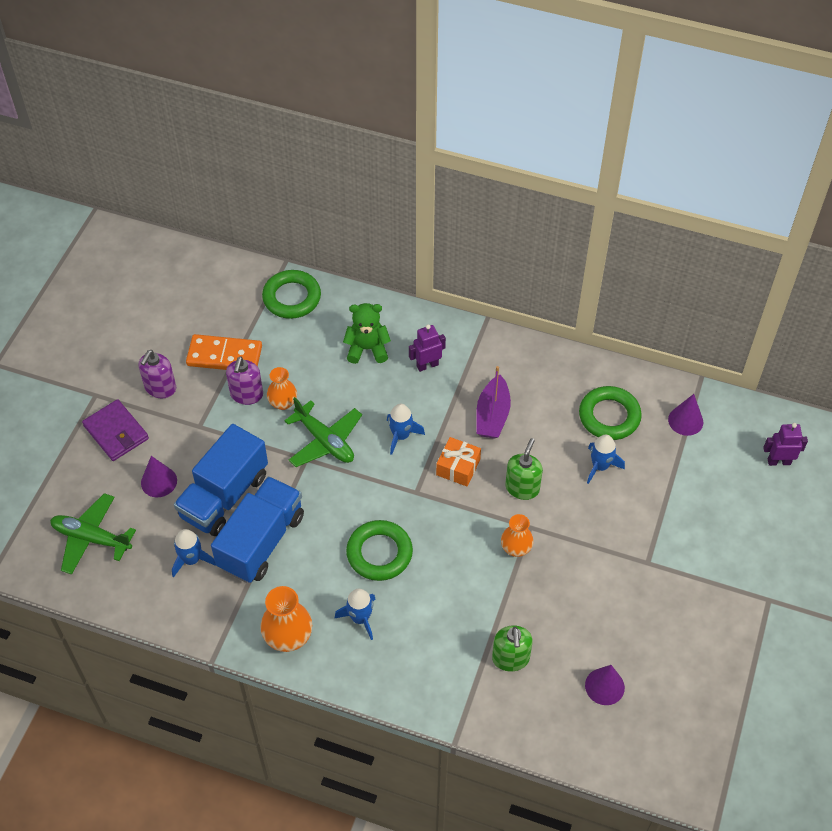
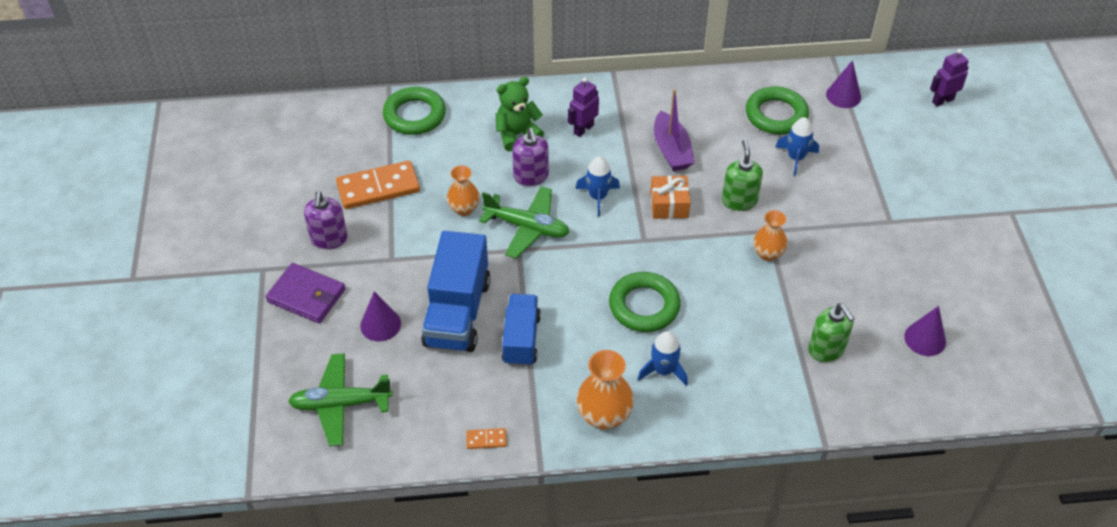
camera: 25 degrees left, 5 degrees down
(184, 617) = (486, 440): none -> orange domino
(191, 559) = (460, 383): blue rocket -> none
(246, 395) = (422, 214): purple soap dispenser -> purple soap dispenser (531, 176)
(261, 541) = (521, 339): blue truck -> blue truck, size x0.64

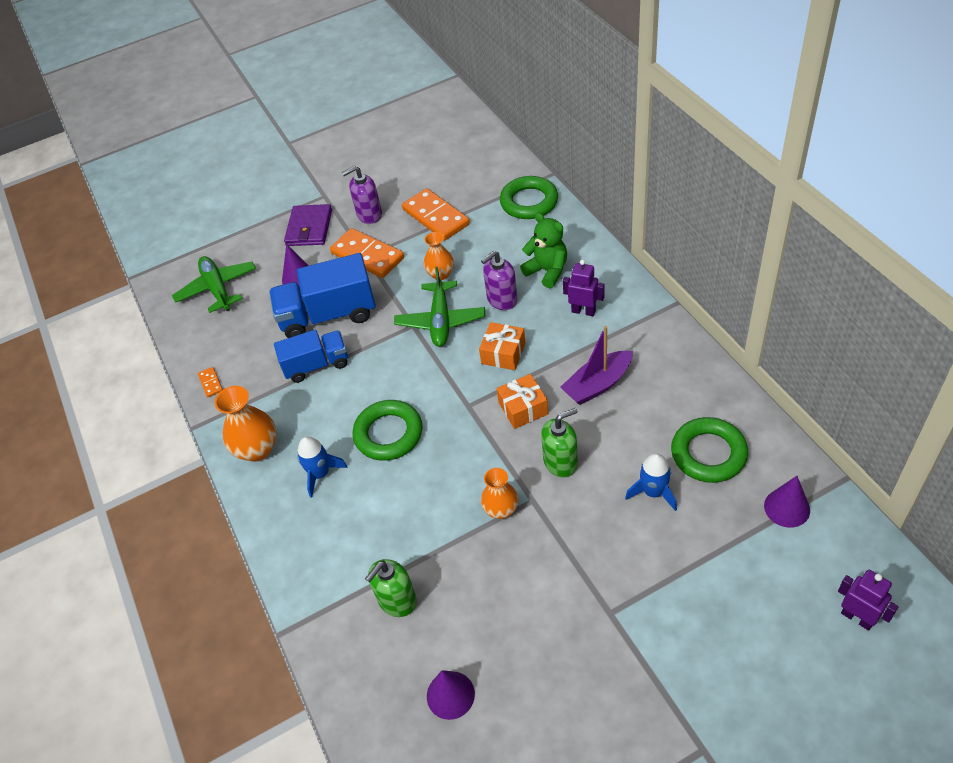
camera: 75 degrees right, 0 degrees up
(392, 257) = (367, 256): none -> orange domino
(598, 197) = (503, 353): blue rocket -> orange gift

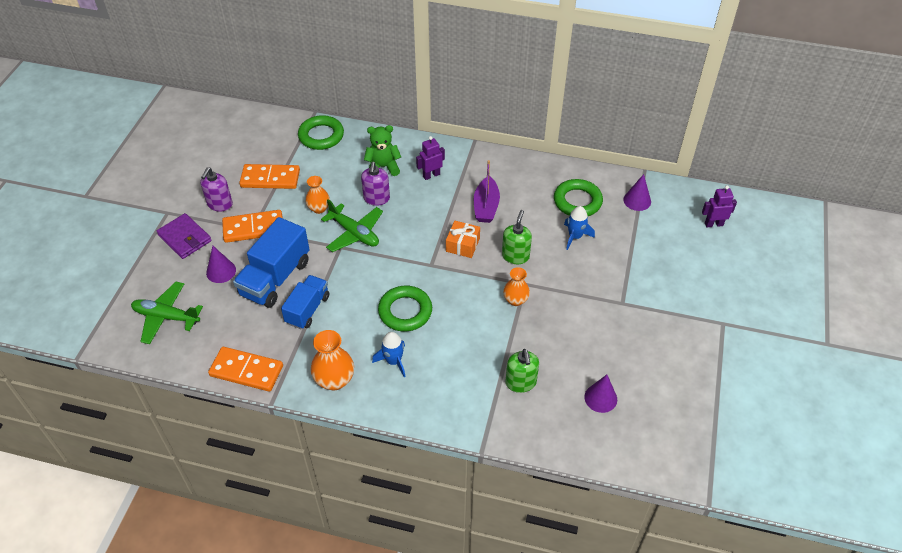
camera: 55 degrees left, 0 degrees up
(210, 383) = (246, 371): orange domino -> orange domino, size x2.30
(503, 353) = (415, 225): orange gift -> none

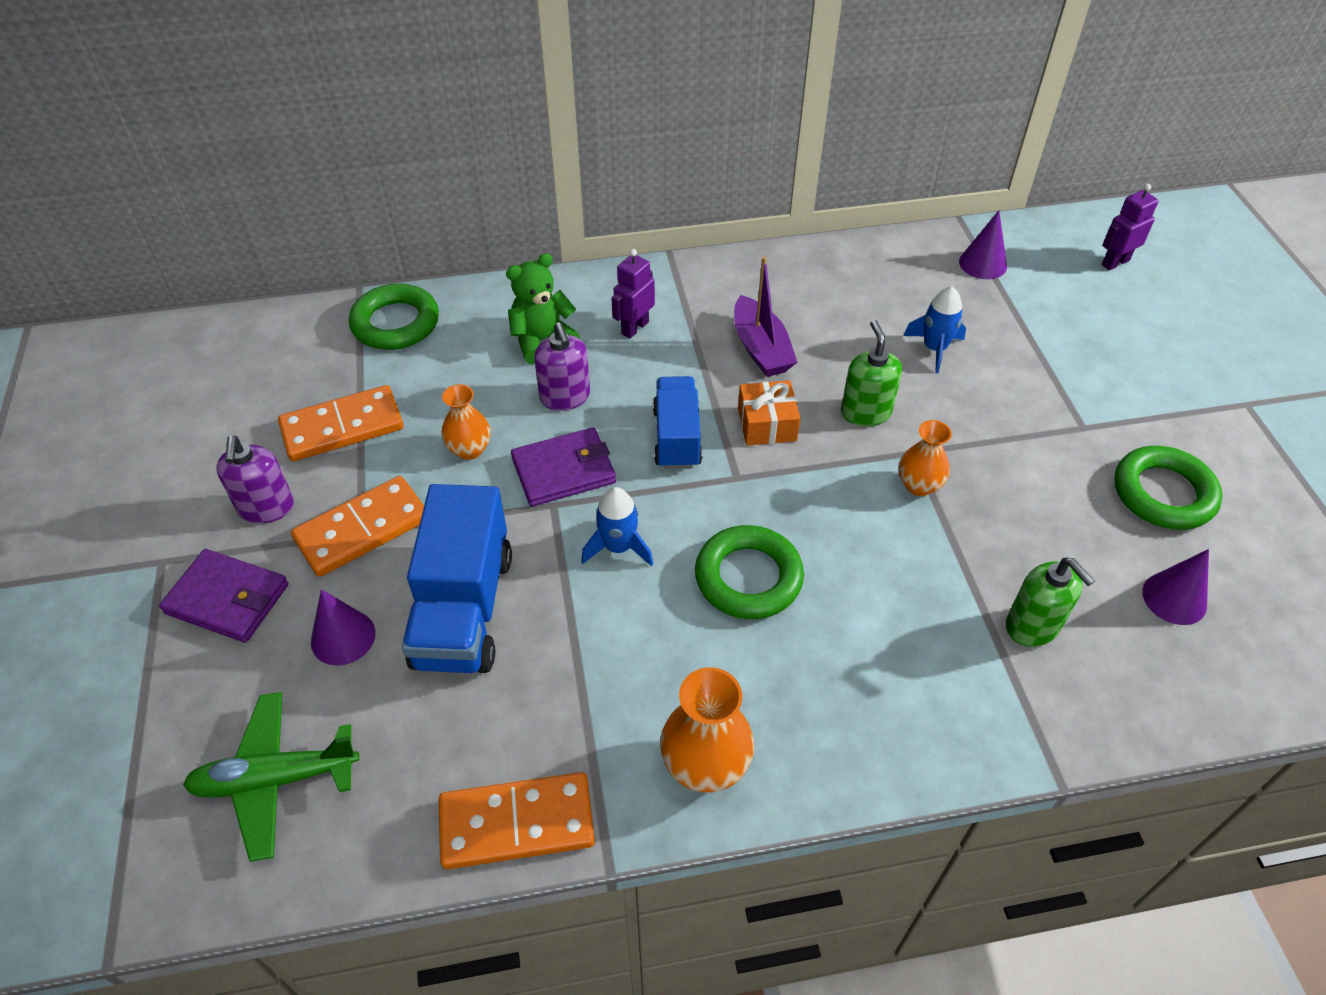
camera: 25 degrees left, 0 degrees up
(307, 309) = (565, 645): blue truck -> blue truck (677, 437)
(354, 233) = (564, 470): green plane -> purple wallet
(393, 361) = (790, 679): blue rocket -> blue rocket (618, 547)
(577, 201) = (897, 293): green ring -> green ring (1163, 493)

